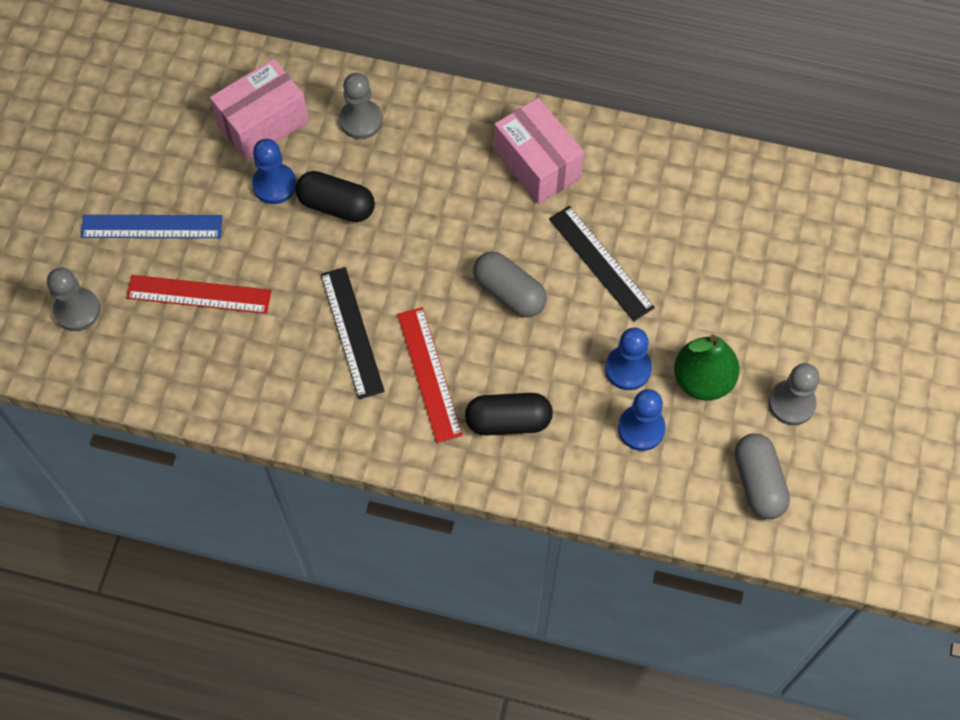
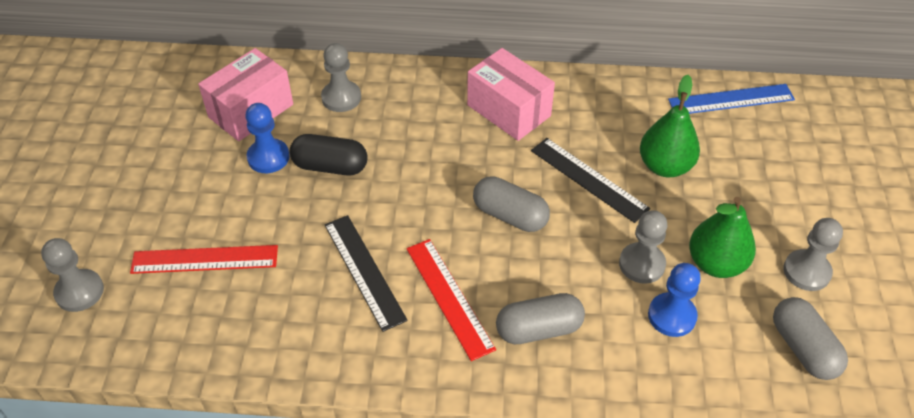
camera: 10 degrees left, 15 degrees down
(152, 227) = (152, 207): blue ruler -> blue ruler (731, 100)
(508, 421) = (539, 329): black capsule -> grey capsule
(628, 369) = (642, 264): blue pawn -> grey pawn
(685, 260) = (665, 166): none -> green pear

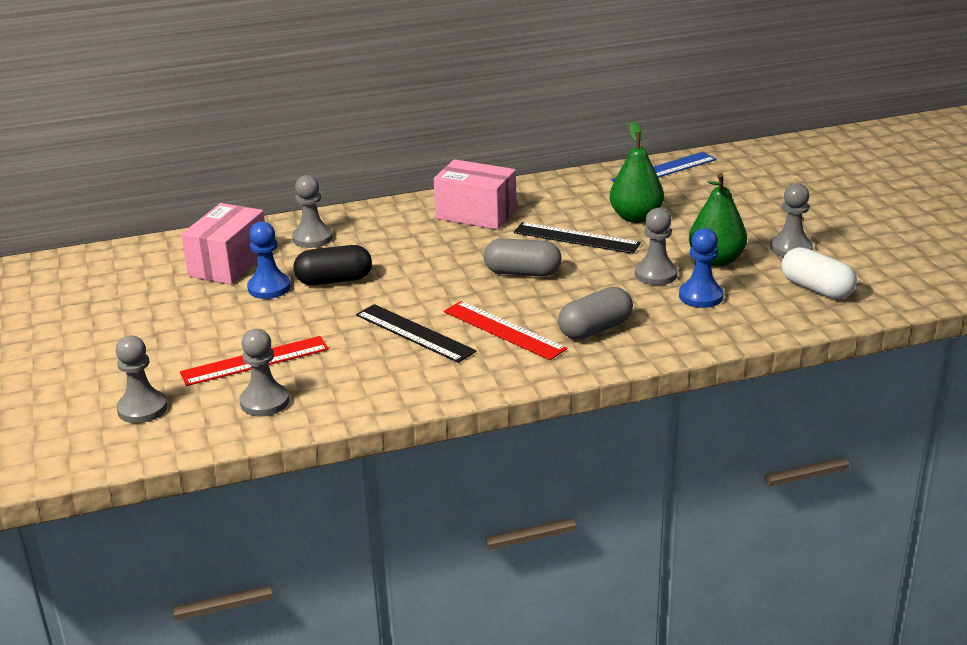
camera: 20 degrees left, 20 degrees down
(184, 322) = (264, 402): none -> grey pawn
(803, 348) = (816, 289): grey capsule -> white capsule

